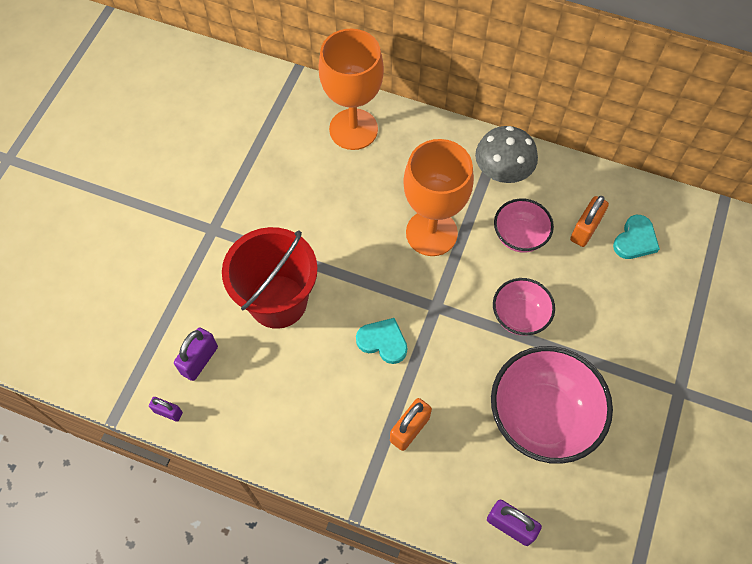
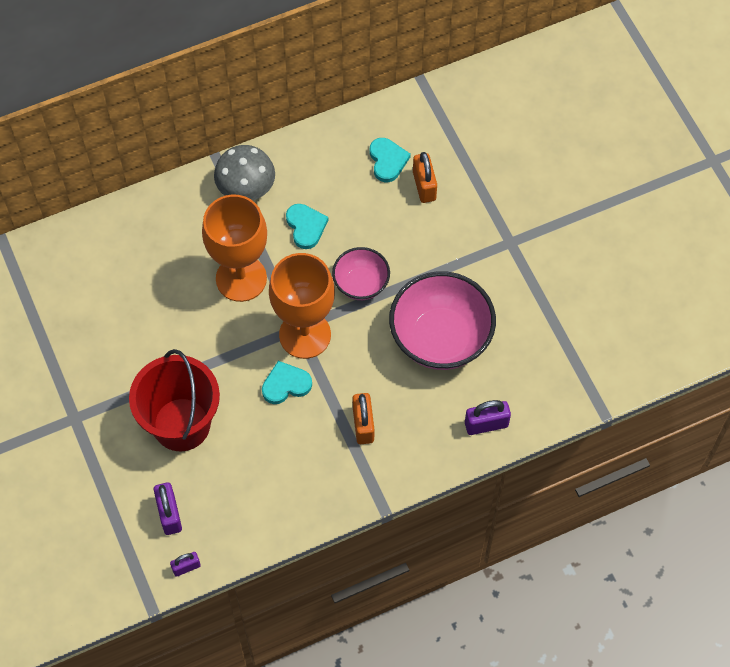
camera: 45 degrees left, 0 degrees up
(353, 129) = (100, 250): orange goblet -> orange goblet (305, 335)
(519, 236) = (306, 227): pink bowl -> turquoise heart
(585, 229) = (346, 182): orange padlock -> orange padlock (424, 186)

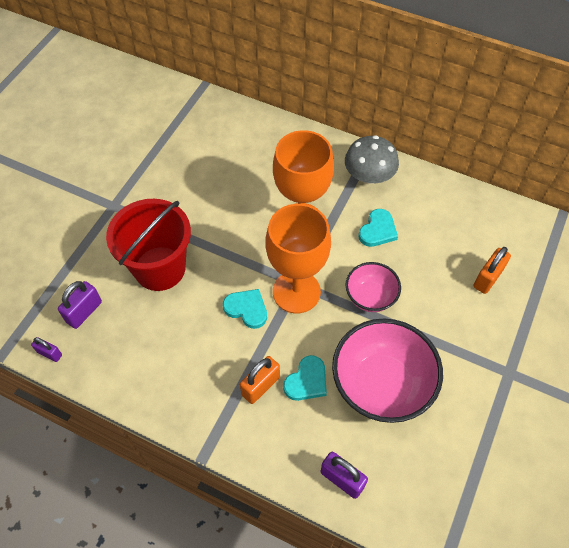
camera: 50 degrees right, 5 degrees down
(387, 161) = (480, 241): turquoise heart -> turquoise heart (307, 381)

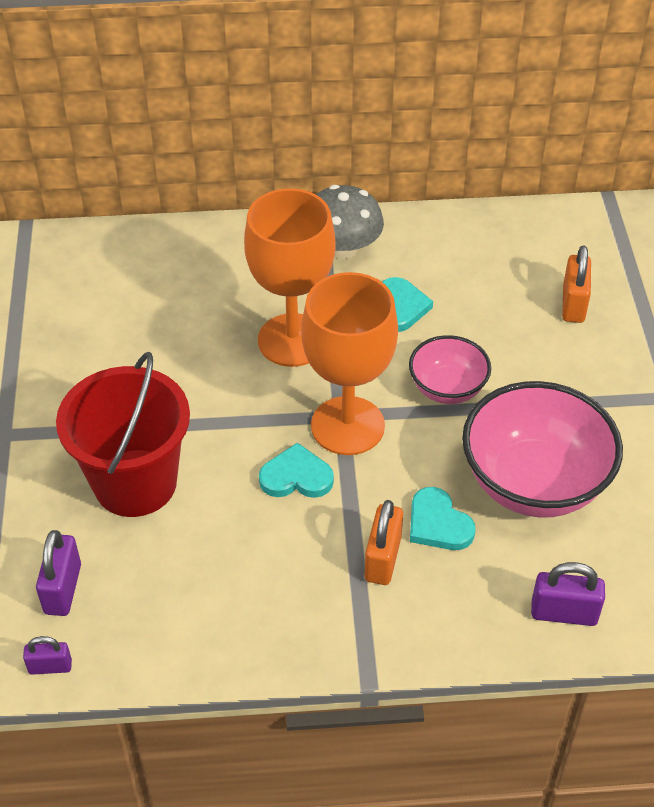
camera: 30 degrees left, 10 degrees down
(307, 381) = (438, 524): turquoise heart -> turquoise heart turned 135 degrees clockwise

